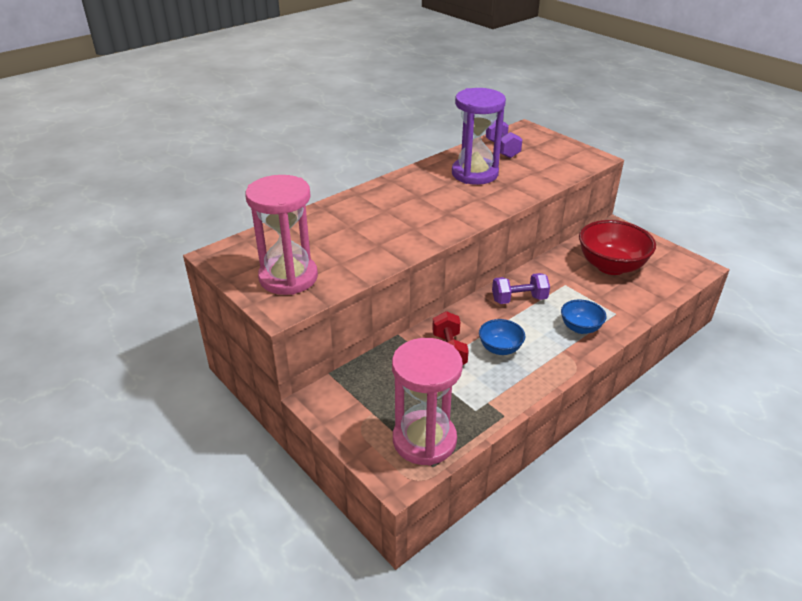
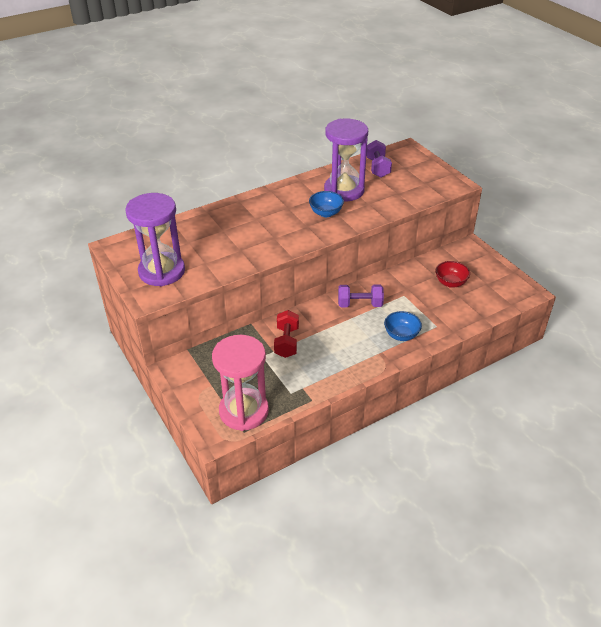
camera: 10 degrees right, 5 degrees up
(288, 277) = (162, 271): pink hourglass -> purple hourglass
(500, 348) = (328, 345): blue bowl -> blue bowl (326, 213)
(611, 266) = (450, 283): red bowl -> red bowl, size x0.54

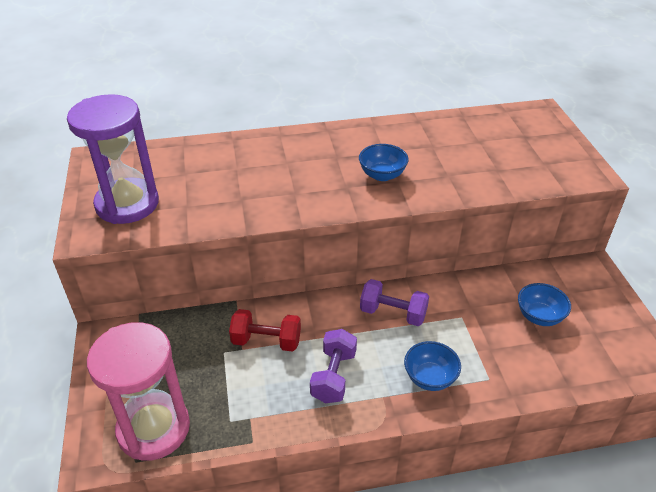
camera: 20 degrees right, 0 degrees up
(286, 342) = (266, 341): red dumbbell -> red dumbbell turned 75 degrees clockwise
(344, 190) = (423, 150): purple hourglass -> none
(377, 168) = (486, 129): purple dumbbell -> purple dumbbell (333, 376)
(450, 283) = (539, 316): red bowl -> blue bowl

